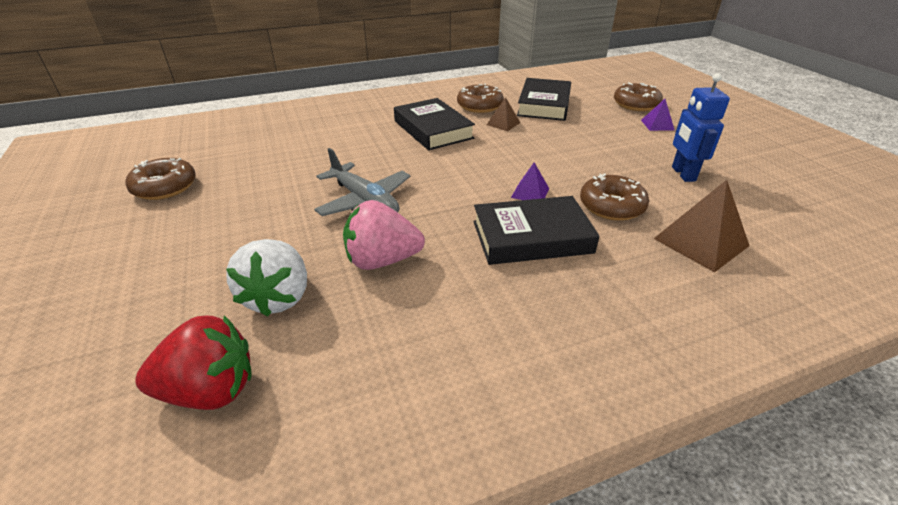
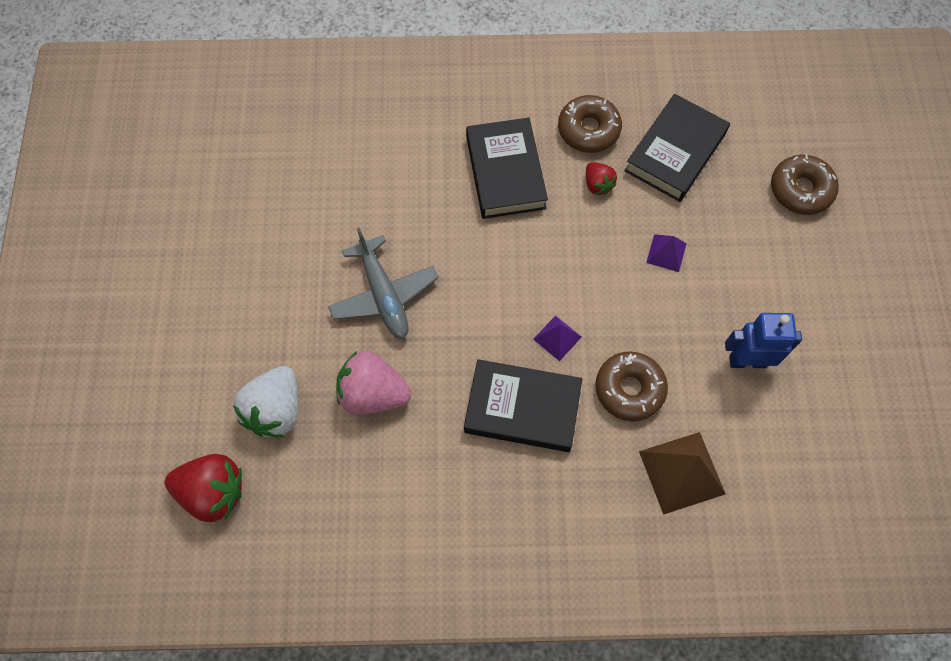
camera: 20 degrees right, 30 degrees up
(165, 187) = (194, 204): brown donut -> none
(503, 123) = (597, 184): brown pyramid -> red strawberry
(657, 125) = (793, 249): purple pyramid -> purple pyramid (666, 253)
(683, 174) = (747, 361): blue robot -> blue robot turned 75 degrees clockwise

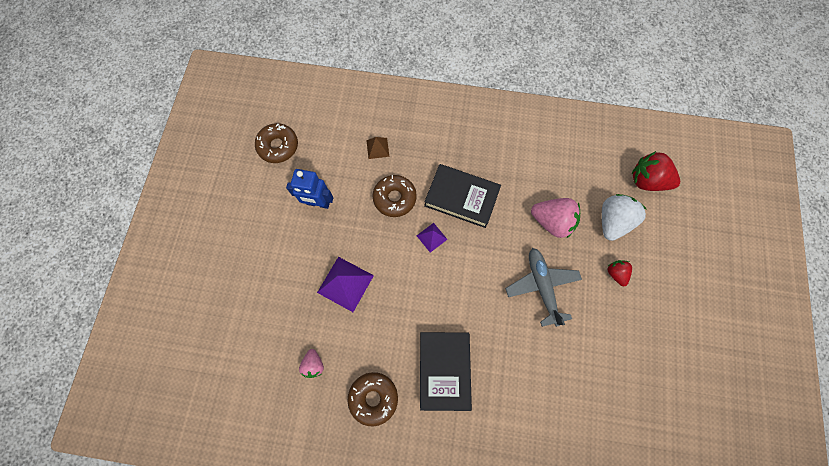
camera: 170 degrees left, 5 degrees up
(597, 184) = (378, 346): red strawberry -> red strawberry (615, 273)
(666, 253) = (345, 283): purple pyramid -> purple pyramid, size x1.81
(675, 152) = (314, 364): black book -> pink strawberry
(682, 472) = (377, 148): brown pyramid -> brown pyramid, size x0.55
(800, 190) = (235, 316): brown donut -> brown donut (278, 146)

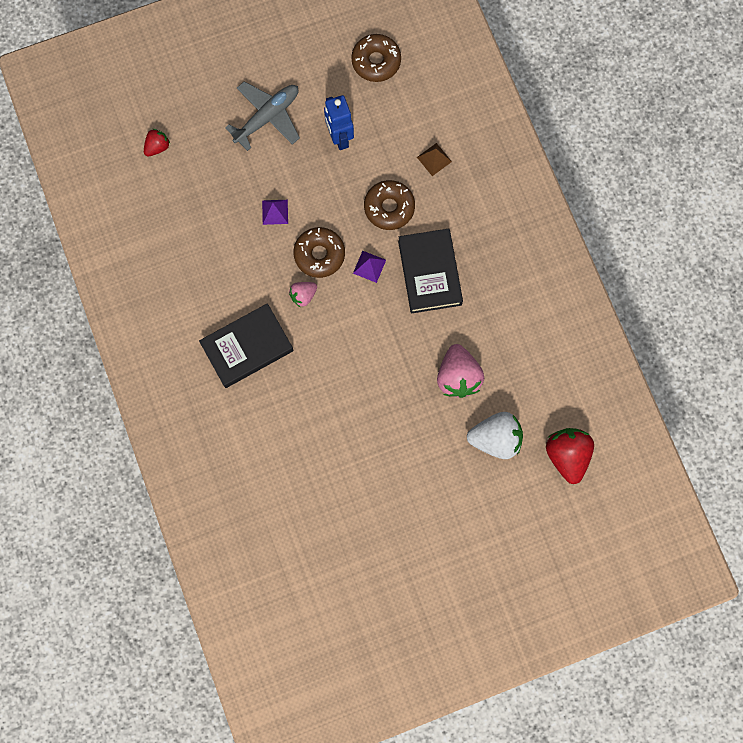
camera: 60 degrees right, 5 degrees up
(314, 364) = (186, 228): pink strawberry -> pink strawberry (303, 295)
(345, 283) = (275, 212): purple pyramid -> purple pyramid, size x0.55
(373, 397) = (187, 298): brown donut -> brown donut (319, 254)
(541, 286) = (381, 398): grey plane -> grey plane (267, 117)
(615, 273) = (438, 466): red strawberry -> red strawberry (157, 147)

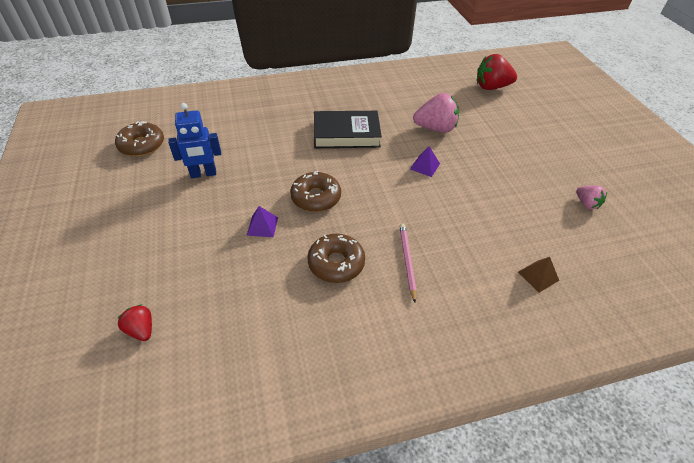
camera: 85 degrees left, 30 degrees down
(247, 347) = (407, 261): black book -> pink pencil
(267, 117) = (156, 223): grey plane -> none
(303, 295) = (355, 212): pink strawberry -> pink strawberry (586, 204)
(369, 266) = (334, 167): purple pyramid -> purple pyramid (425, 166)
(389, 207) = (282, 150): brown donut -> brown donut (336, 263)
(434, 159) = (248, 122): brown pyramid -> brown pyramid (538, 276)
(495, 438) = (484, 115): white strawberry -> none

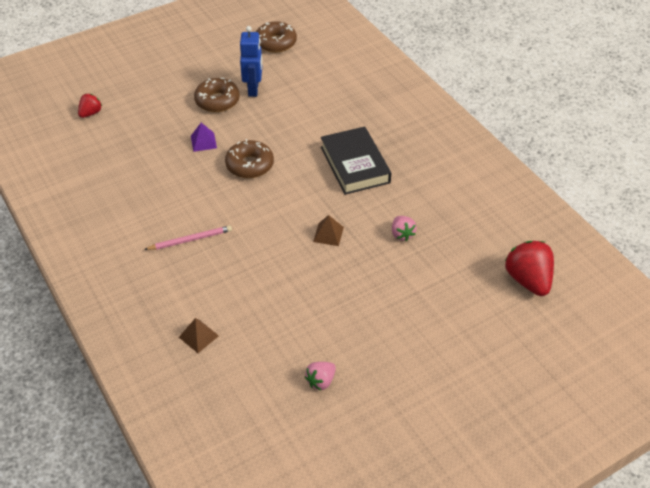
camera: 75 degrees right, 0 degrees up
(203, 174) = (253, 89): blue robot -> blue robot turned 150 degrees counterclockwise
(336, 263) = (175, 195): brown donut -> brown donut (217, 101)
(425, 166) = (328, 234): purple pyramid -> brown pyramid
(435, 128) = (402, 234): pink strawberry -> pink strawberry, size x0.55

